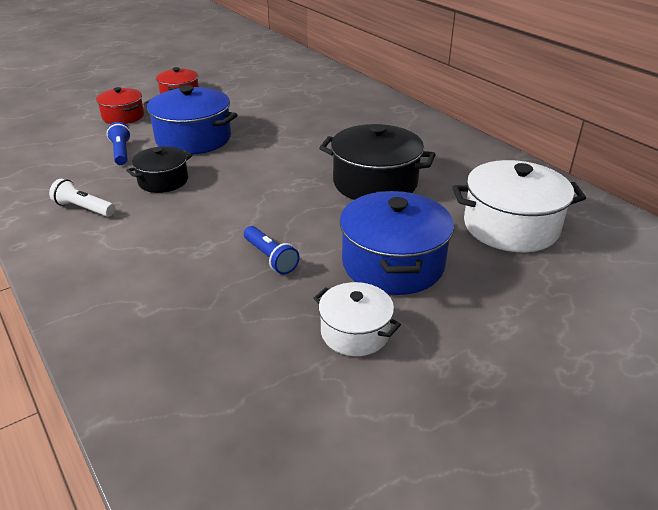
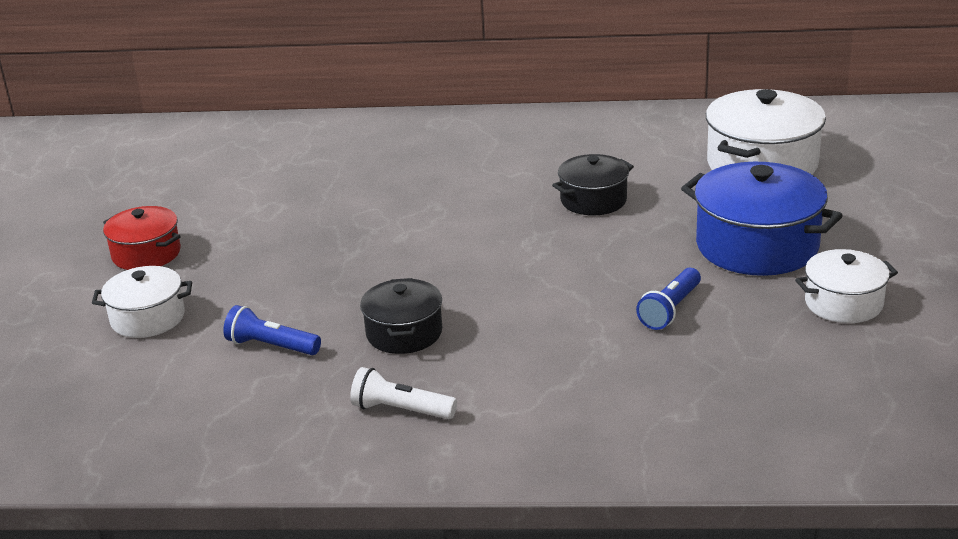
camera: 50 degrees left, 5 degrees down
(84, 208) = (401, 410): white flashlight -> white flashlight turned 45 degrees clockwise
(123, 116) = (148, 318): red pot -> white pot
(193, 139) = (313, 280): blue pot -> none
(270, 258) = (670, 309): blue flashlight -> blue flashlight turned 120 degrees clockwise
(375, 183) = (593, 200): black pot -> black pot, size x0.59

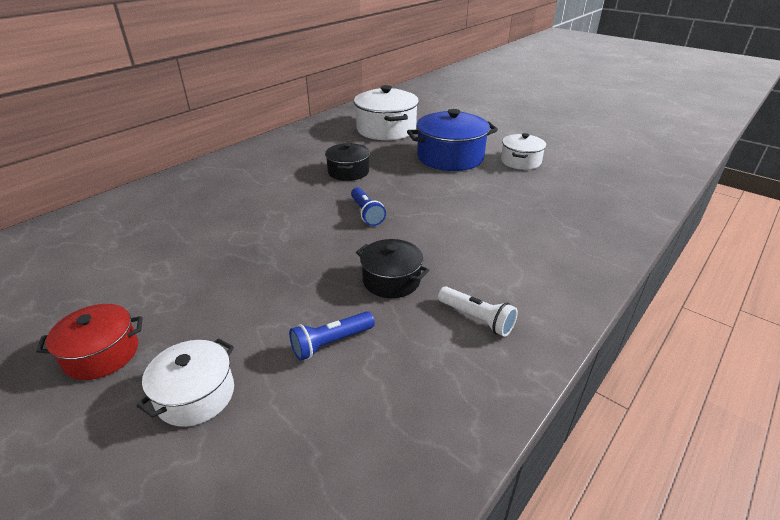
camera: 55 degrees left, 5 degrees up
(401, 410) = (476, 318): white flashlight -> white flashlight turned 105 degrees counterclockwise
(670, 309) = (476, 196): blue flashlight -> blue flashlight (366, 213)

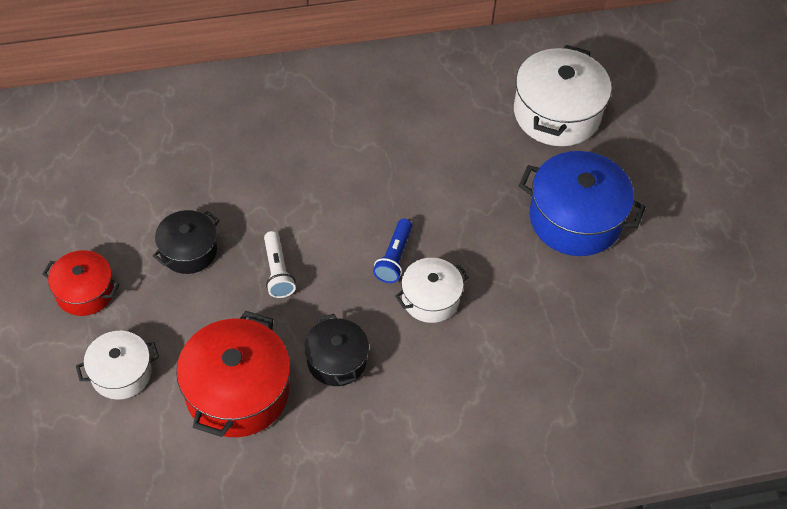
camera: 35 degrees right, 20 degrees up
(331, 343) = (237, 392): blue flashlight -> red pot
(348, 172) = (436, 175): black pot -> black pot (188, 251)
(476, 318) = (363, 448): white flashlight -> white flashlight (277, 271)
(520, 161) = (650, 279): white pot -> white pot (430, 299)

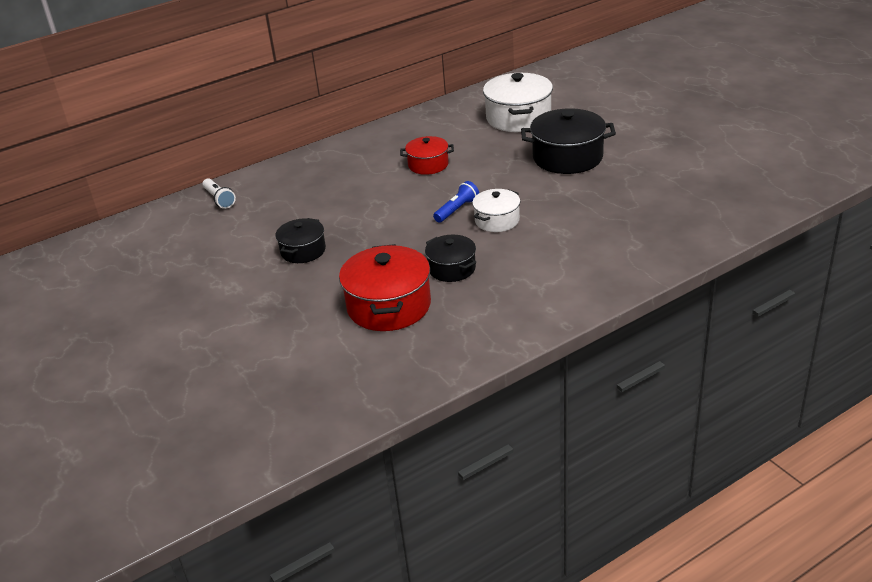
camera: 15 degrees left, 20 degrees down
(85, 292) = (236, 294): red pot -> red pot (428, 165)
(121, 373) = (292, 325): white pot -> none
(277, 271) = (377, 241): white flashlight -> white flashlight (219, 199)
(394, 257) = (457, 210): blue flashlight -> blue flashlight turned 135 degrees counterclockwise
(575, 219) = (567, 157): blue pot -> black pot

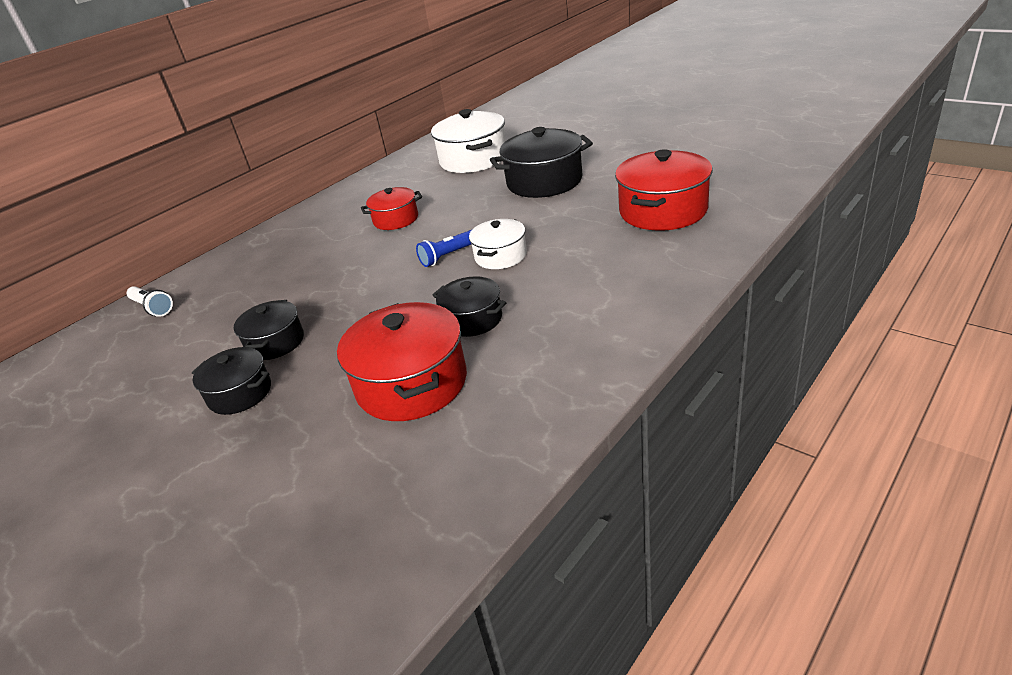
camera: 15 degrees left, 0 degrees up
(269, 283) = (240, 393): none -> black pot
(457, 210) = (449, 255): blue flashlight -> blue flashlight turned 150 degrees counterclockwise
(649, 211) = (663, 211): none -> red pot

